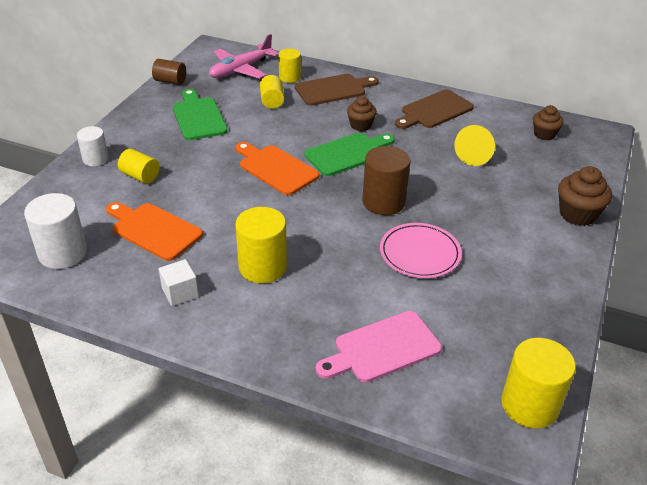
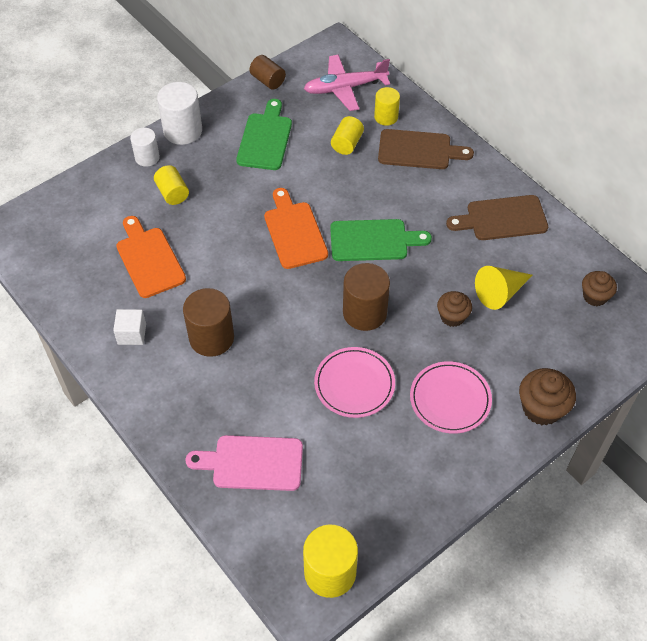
camera: 30 degrees right, 15 degrees up
(63, 253) = (67, 253): white cylinder -> white cylinder (183, 131)
(262, 267) = (211, 338): yellow cylinder -> brown cylinder
(360, 125) = (412, 209): brown cupcake -> brown cupcake (452, 317)
(505, 234) = (450, 399): none -> pink plate

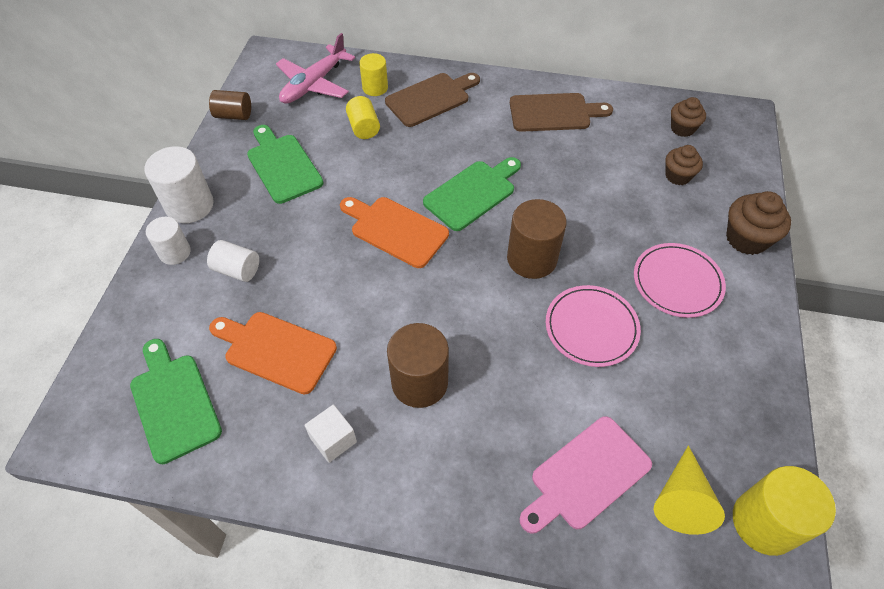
camera: 40 degrees left, 0 degrees up
(69, 250) = (173, 403): none -> green cutting board
(172, 193) = (237, 270): yellow cylinder -> white cylinder
(452, 317) = (603, 213): brown cupcake -> brown cupcake (678, 176)
(500, 293) = (616, 170): yellow cone -> yellow cone (681, 499)
(502, 219) = (554, 113): brown cutting board -> brown cutting board turned 135 degrees counterclockwise

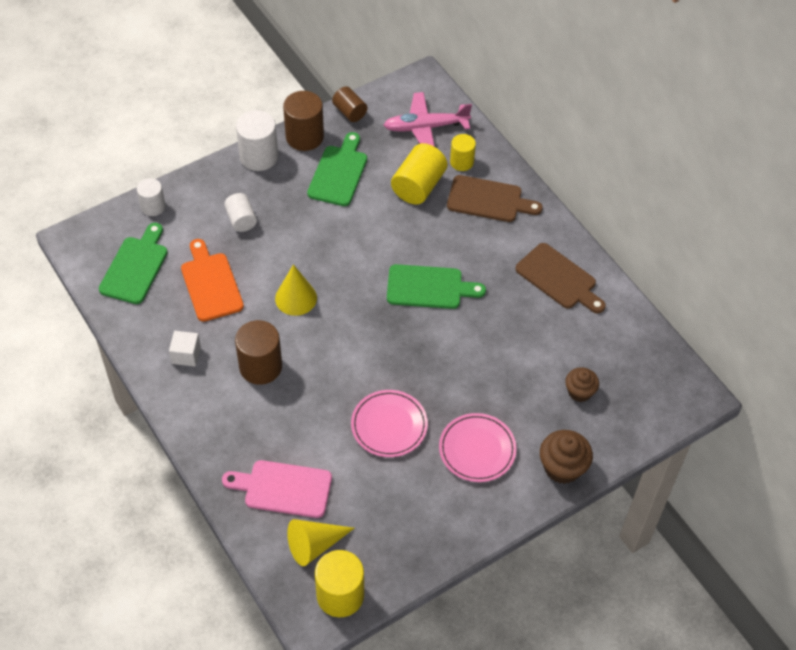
camera: 45 degrees right, 0 degrees up
(175, 252) = (221, 181): white cylinder -> white cylinder (153, 207)
(364, 128) = (418, 186): yellow cylinder -> yellow cylinder, size x1.61
(374, 293) = (296, 298): none -> yellow cone
(395, 230) = (353, 271): orange cutting board -> none
(531, 259) = (409, 358): brown cylinder -> brown cylinder (304, 137)
(682, 128) = (634, 365): brown cupcake -> none

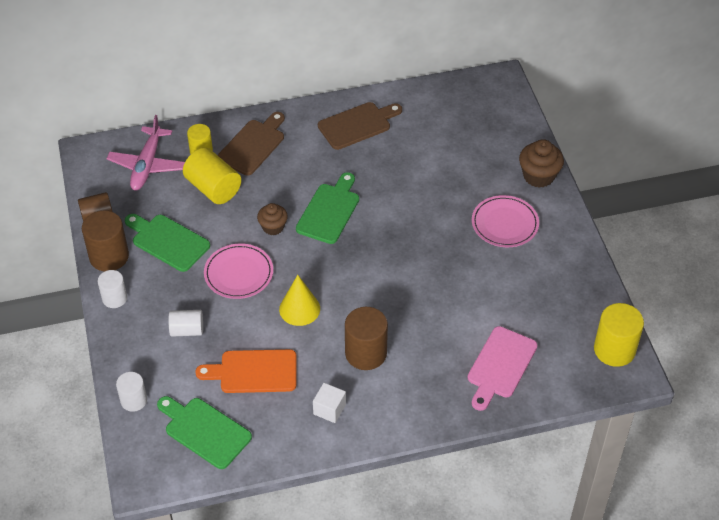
camera: 70 degrees left, 5 degrees down
(259, 156) = (114, 298): white cylinder -> white cylinder, size x0.62
(314, 545) = (562, 356): yellow cone -> none
(389, 425) = (461, 275): pink plate -> pink plate (238, 273)
(579, 392) = (472, 145): brown cupcake -> brown cupcake (273, 227)

